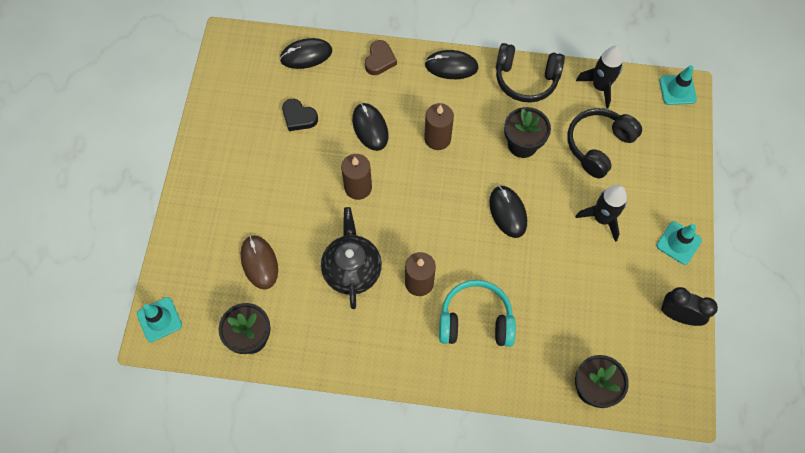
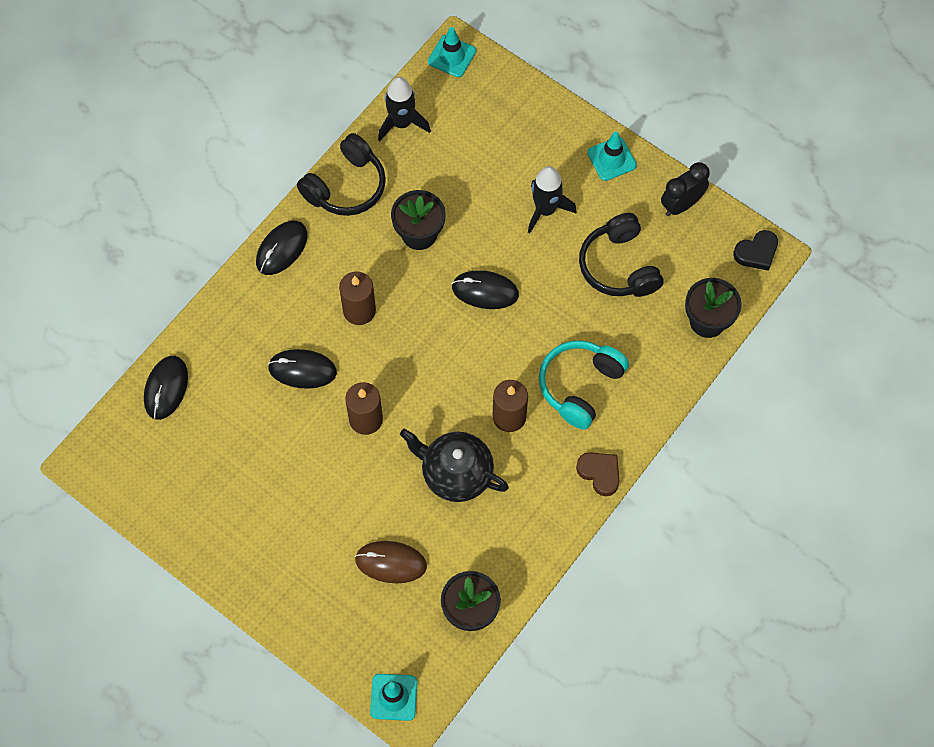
camera: 60 degrees left, 0 degrees up
(299, 117) = (241, 436): black heart -> black heart (756, 253)
(379, 60) = (225, 316): brown heart -> brown heart (599, 473)
(598, 145) = (465, 165): black headphones -> black headphones (619, 266)

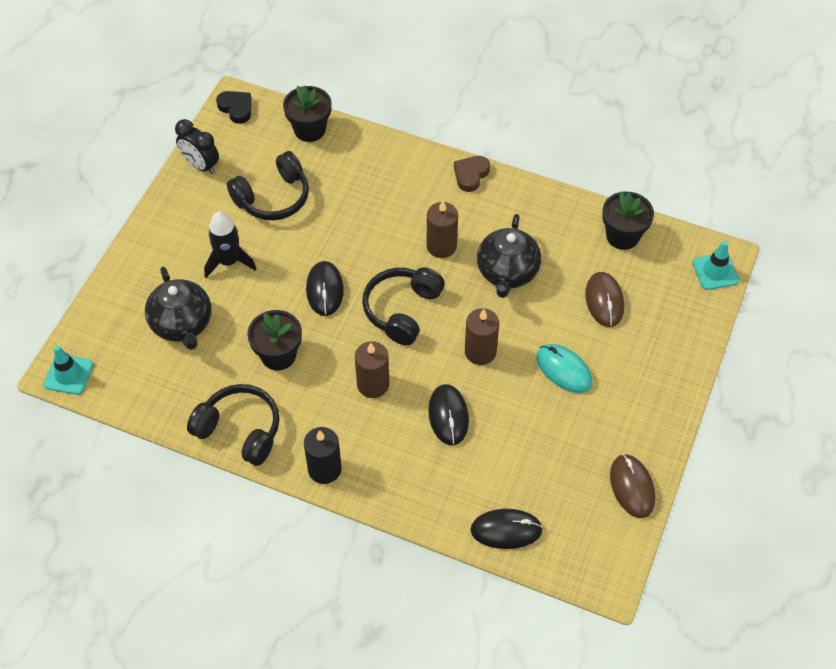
camera: 105 degrees left, 10 degrees down
(169, 516) = (632, 487): none -> brown mouse
(281, 249) = (324, 469): black mouse -> black candle
(319, 494) = (564, 370): none -> turquoise mouse
(402, 123) = (156, 399): black rocket -> none
(439, 358) = (402, 310): none -> black headphones
(480, 157) = (182, 324): none -> black teapot
(580, 386) = (396, 203): turquoise headphones -> none
(611, 159) = (163, 223): turquoise traffic cone -> none

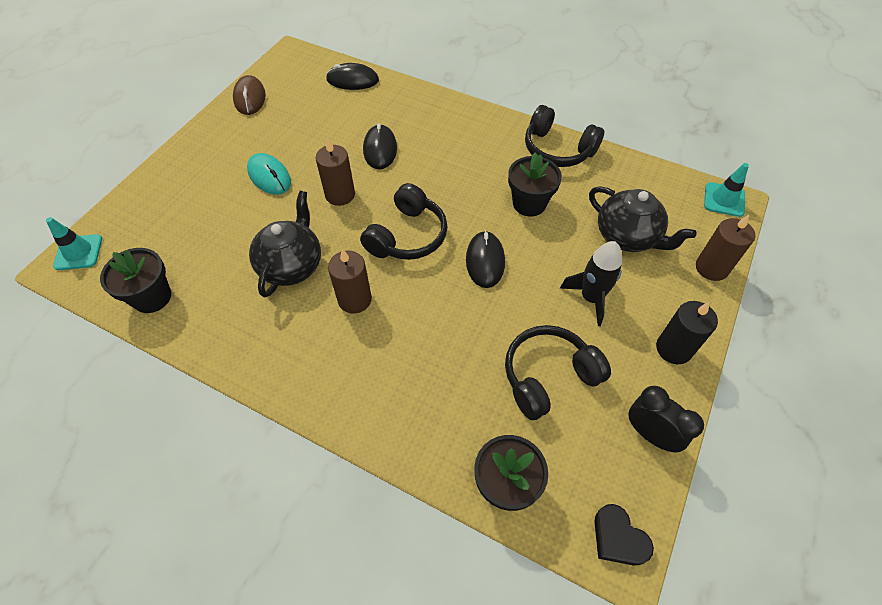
camera: 175 degrees left, 0 degrees up
(182, 324) = (627, 237): black teapot -> black teapot turned 150 degrees clockwise
(324, 469) = (486, 121): black candle -> black candle (673, 349)
(373, 384) = (442, 175): brown candle -> brown candle (711, 268)
(471, 175) = (298, 391): brown heart -> none
(604, 301) = (205, 231): brown mouse -> none

